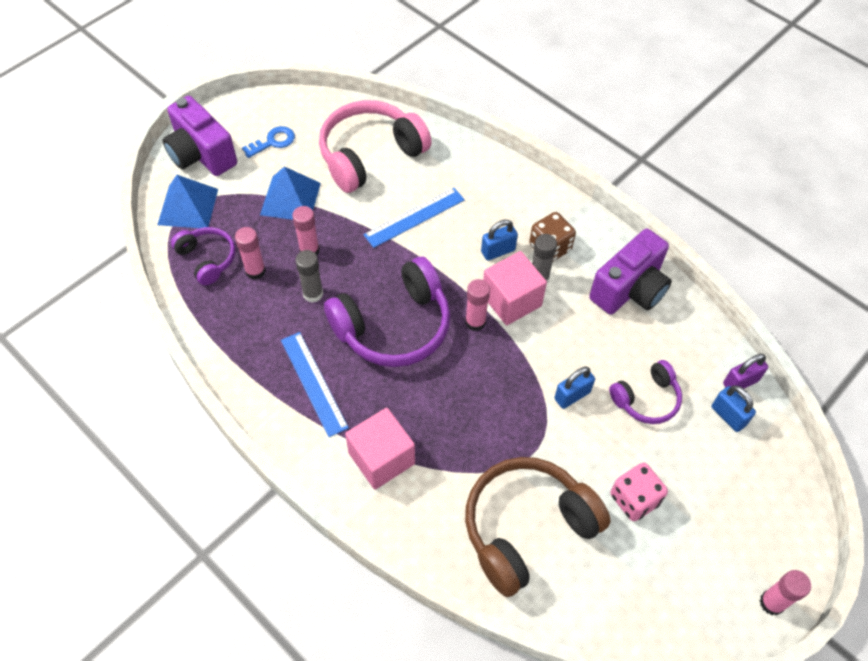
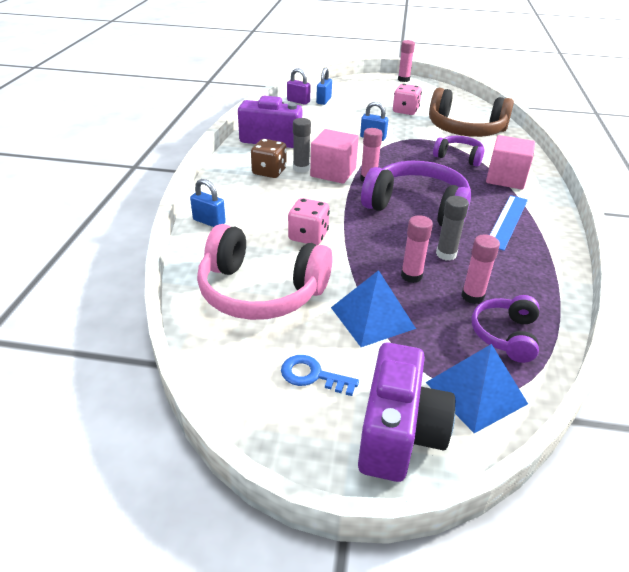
camera: 125 degrees left, 20 degrees down
(414, 217) = (308, 236): blue ruler -> pink dice
(498, 251) = (297, 189): blue padlock -> blue padlock (209, 221)
(646, 399) = (344, 119): purple headphones -> purple headphones (458, 157)

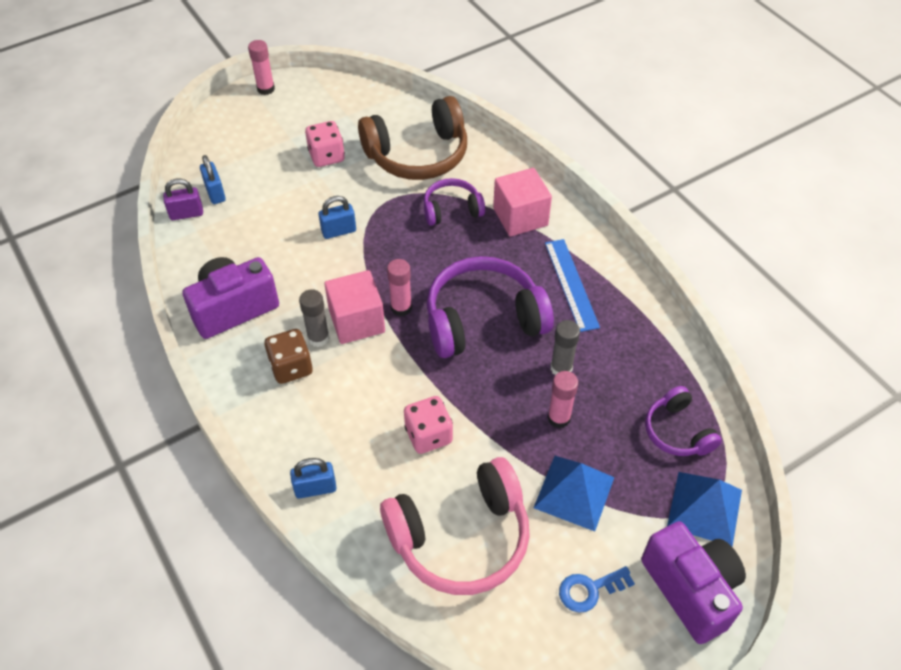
camera: 40 degrees left, 15 degrees up
(472, 296) = (622, 406): pink glue stick -> none

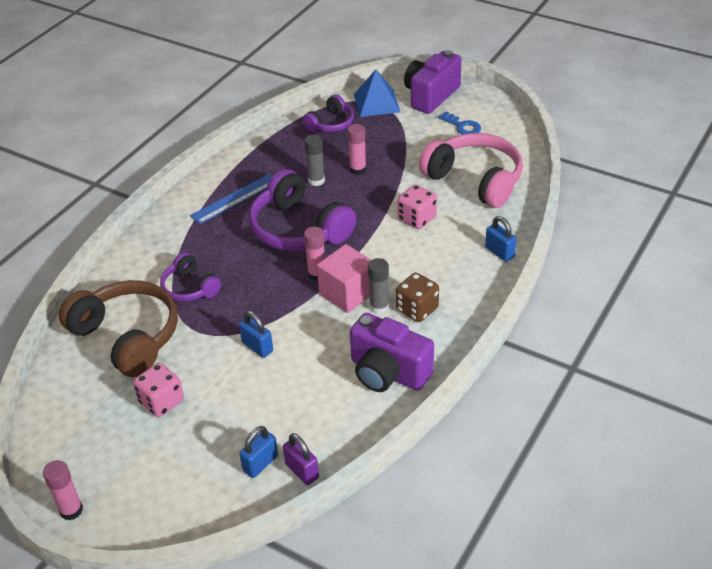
camera: 115 degrees left, 10 degrees down
(520, 217) = (176, 246): pink cube -> none
(574, 492) = (406, 148): blue pyramid -> none

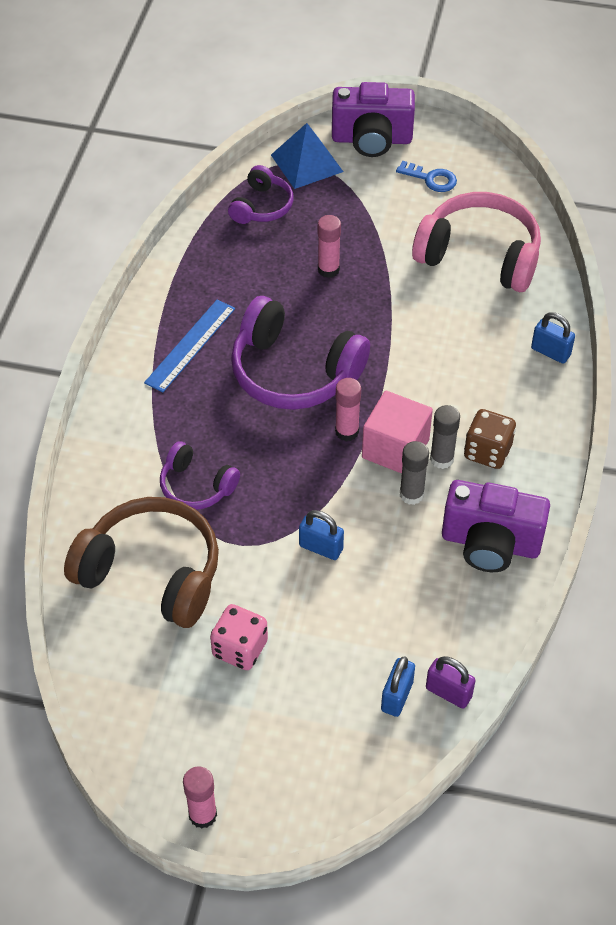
camera: 20 degrees left, 10 degrees up
(316, 180) = (283, 296): grey glue stick -> grey glue stick (411, 494)
(417, 218) = (433, 326): pink dice -> none
(431, 96) = (371, 139): purple camera -> purple camera turned 105 degrees counterclockwise

